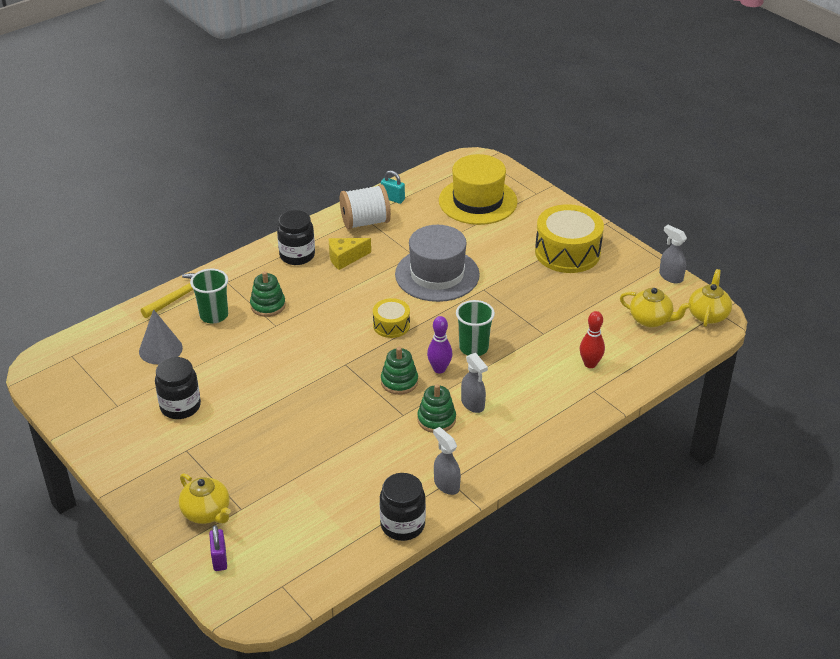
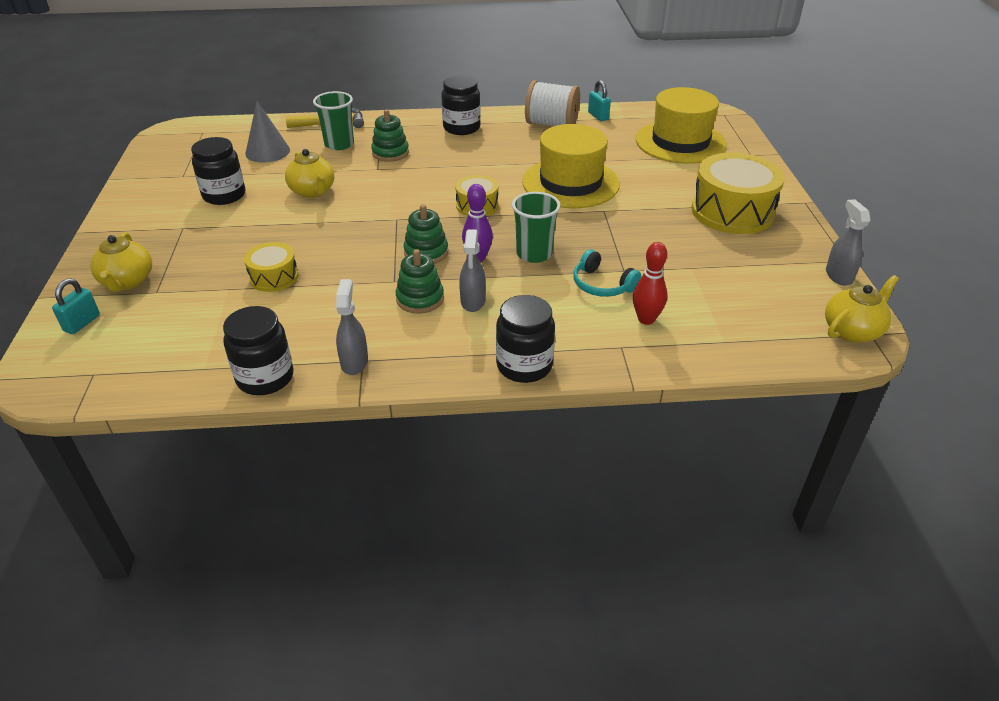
camera: 35 degrees right, 0 degrees up
(219, 559) = (82, 323): purple padlock -> turquoise padlock
(314, 454) = (274, 277): none -> yellow drum
(345, 258) = (500, 143): yellow cheese -> none
(437, 274) = (570, 183): grey hat -> yellow hat
(540, 351) = (602, 285): none -> turquoise headphones
(551, 433) = (524, 366): none -> black jar
(651, 320) = (769, 307): yellow teapot -> yellow teapot (313, 191)

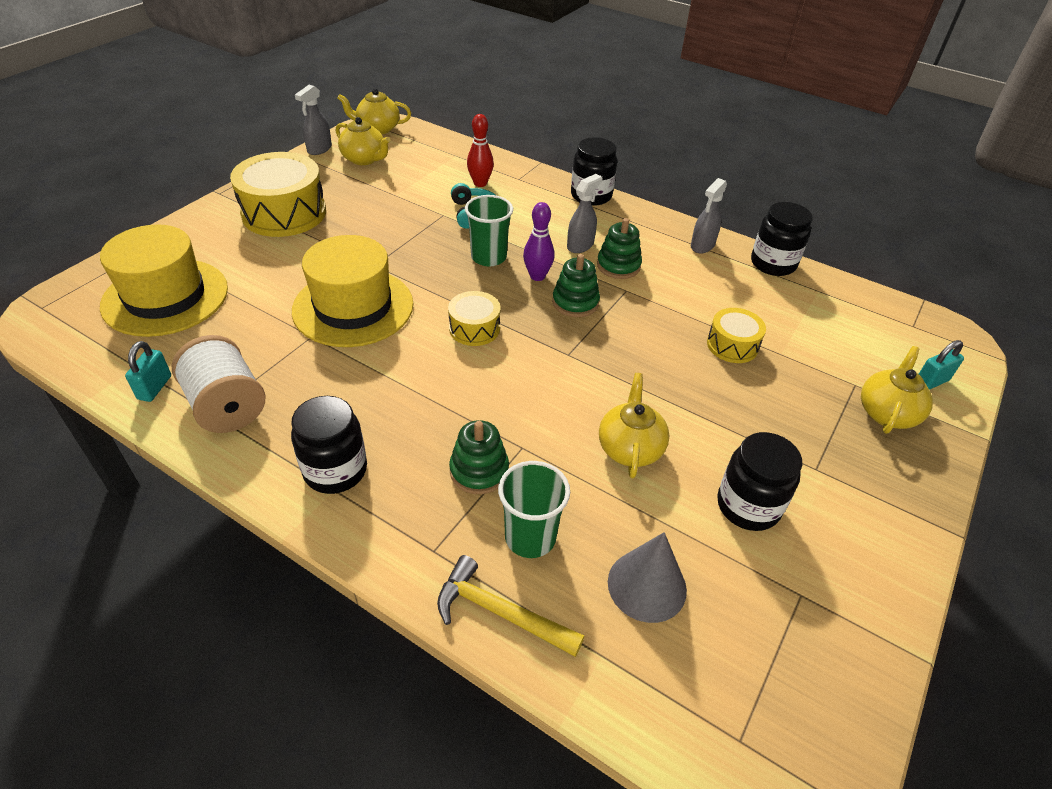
camera: 145 degrees left, 5 degrees up
(784, 287) = (364, 159): none -> yellow teapot

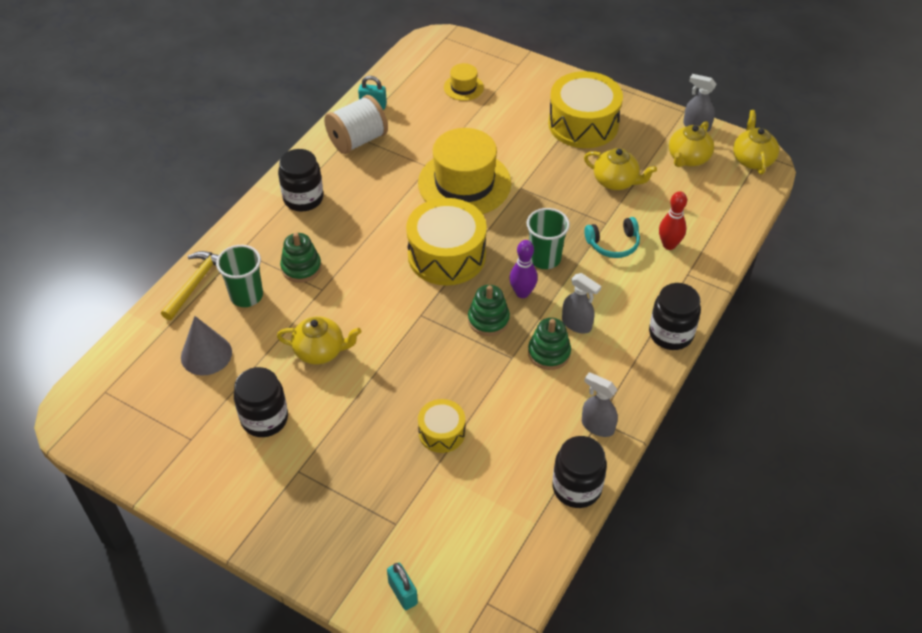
camera: 90 degrees right, 5 degrees up
(165, 297) = (463, 87): yellow hat -> yellow hat, size x0.47
(474, 328) = (446, 255): yellow drum -> yellow drum, size x1.89
(887, 412) = (360, 541): yellow teapot -> yellow teapot (616, 181)

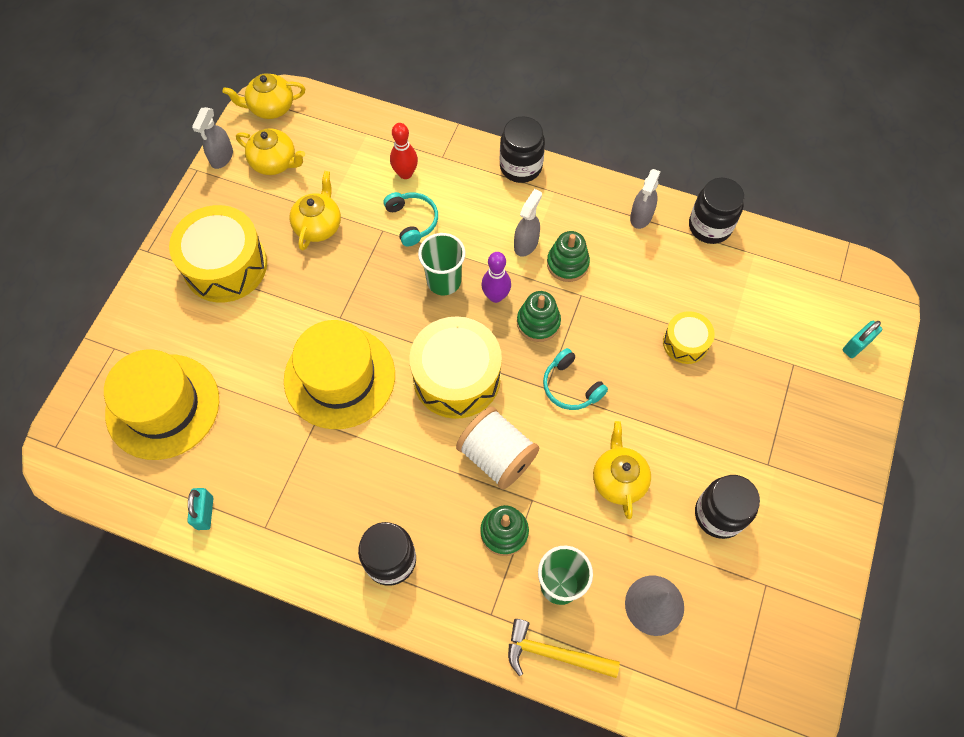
camera: 100 degrees left, 15 degrees up
(357, 140) = (275, 517): white spool -> white spool (497, 456)
(418, 333) = (571, 386): none -> turquoise headphones
(463, 87) = (163, 406): yellow hat -> yellow hat, size x2.14

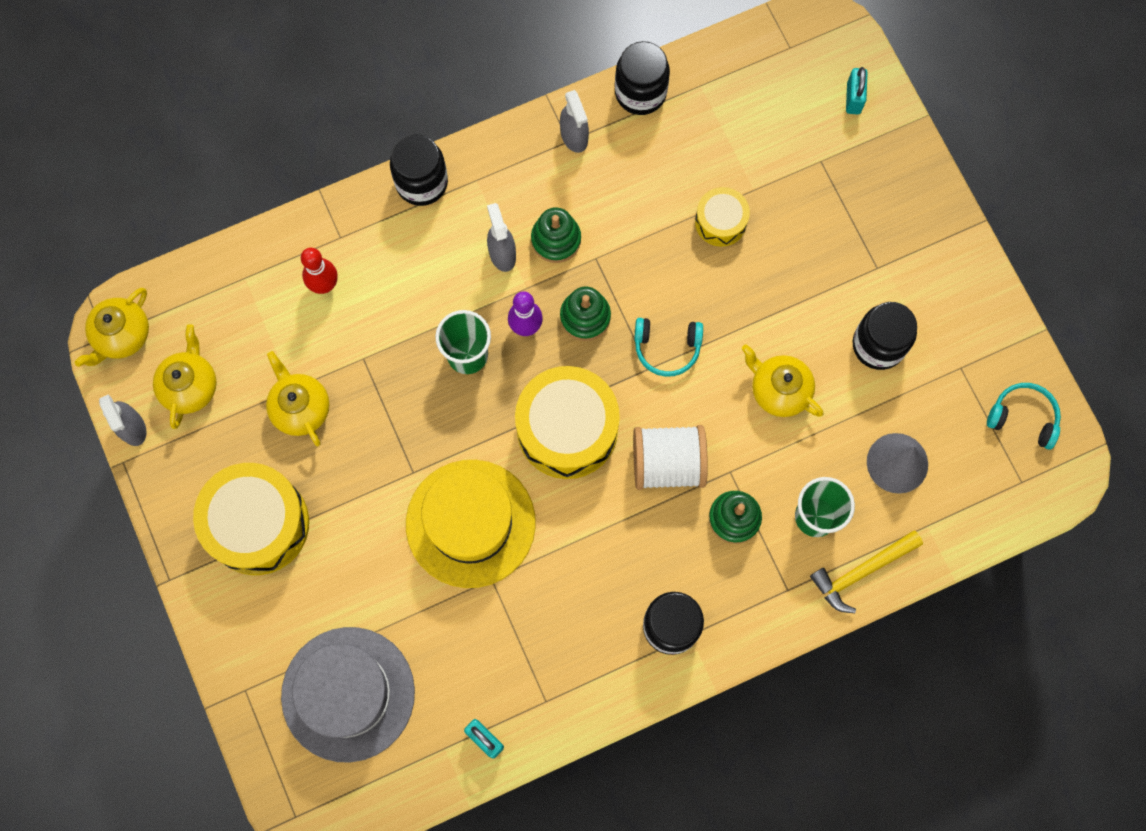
camera: 45 degrees left, 10 degrees up
(163, 406) = (348, 694): yellow hat -> grey hat
(275, 163) = (190, 386): yellow teapot -> yellow teapot turned 60 degrees counterclockwise
(412, 221) = (380, 325): turquoise headphones -> turquoise headphones (1023, 417)

